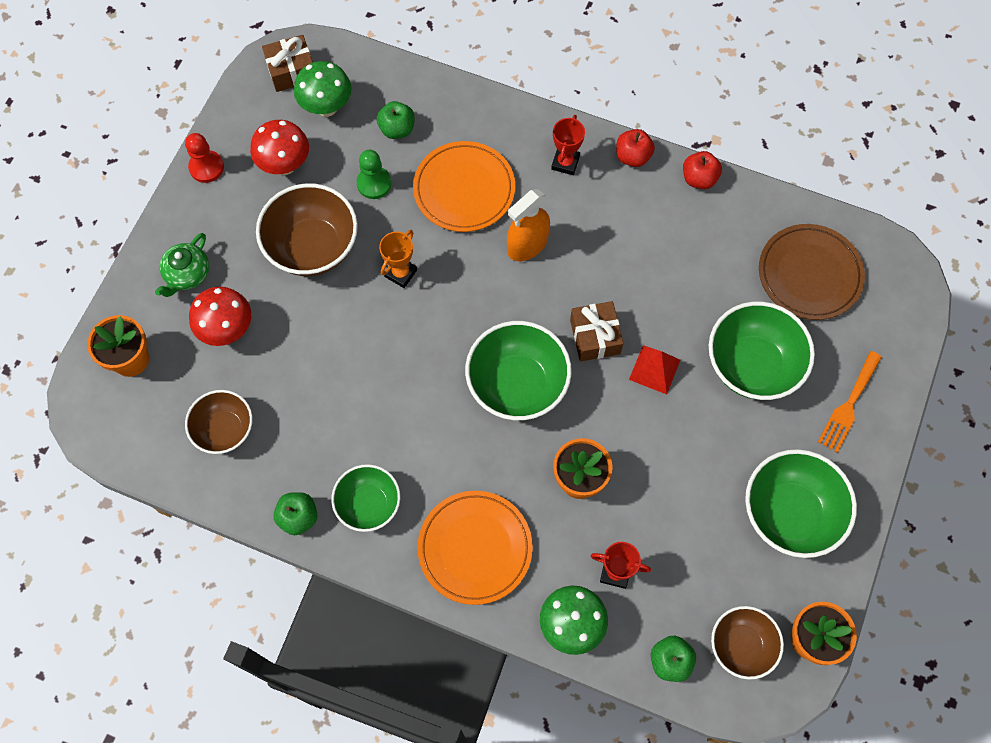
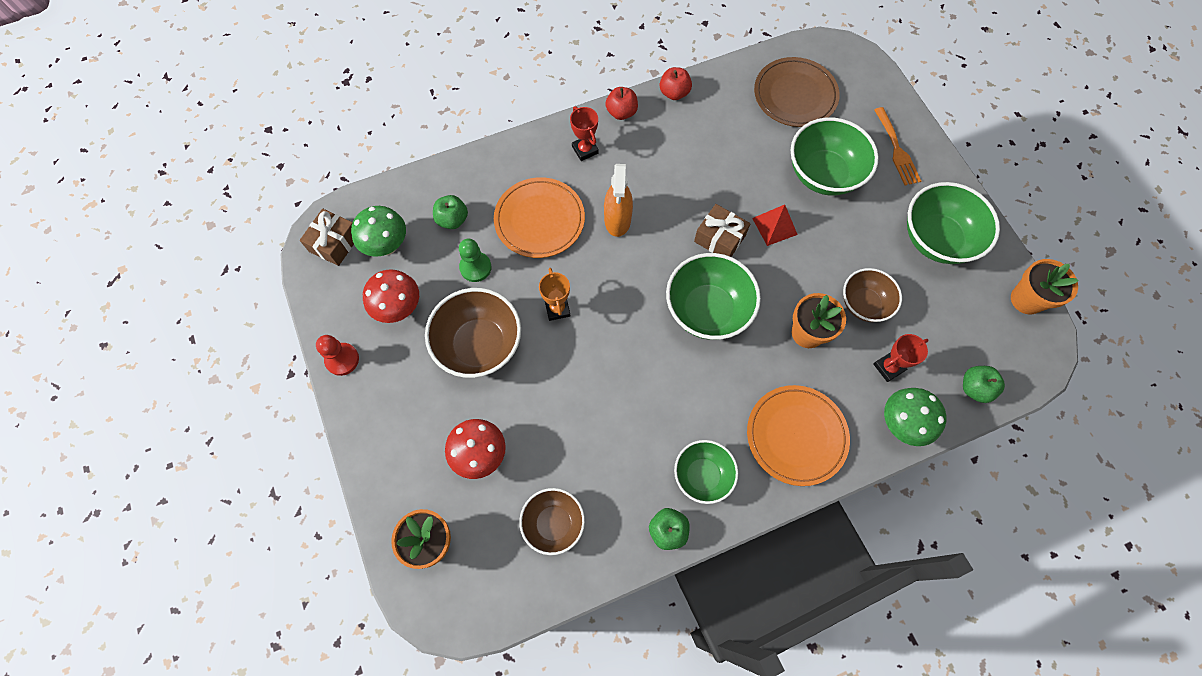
camera: 45 degrees left, 0 degrees up
(187, 274) = (409, 444): green teapot -> none
(741, 646) = (998, 340): brown bowl -> brown bowl (864, 304)

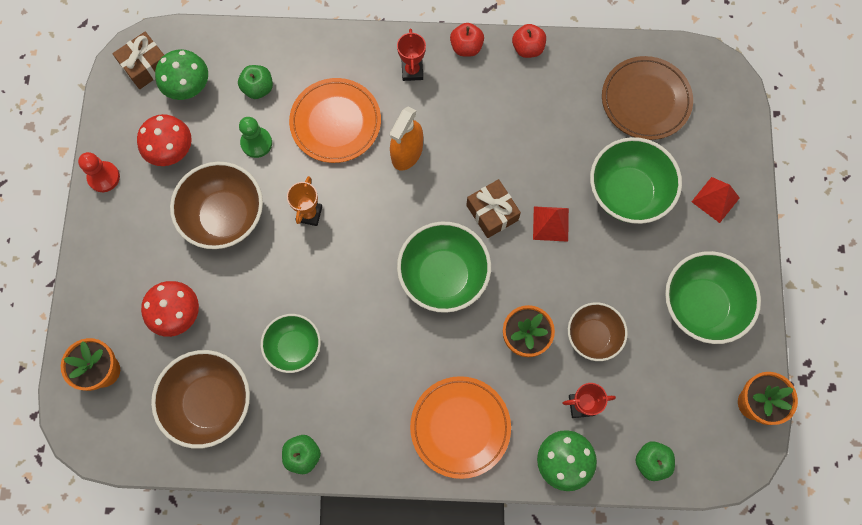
camera: 25 degrees right, 5 degrees up
(553, 524) = (210, 403): brown bowl -> brown bowl, size x1.58
(702, 475) = (358, 422): green bowl -> green bowl (294, 347)
(897, 150) = (715, 199): orange fork -> red pyramid

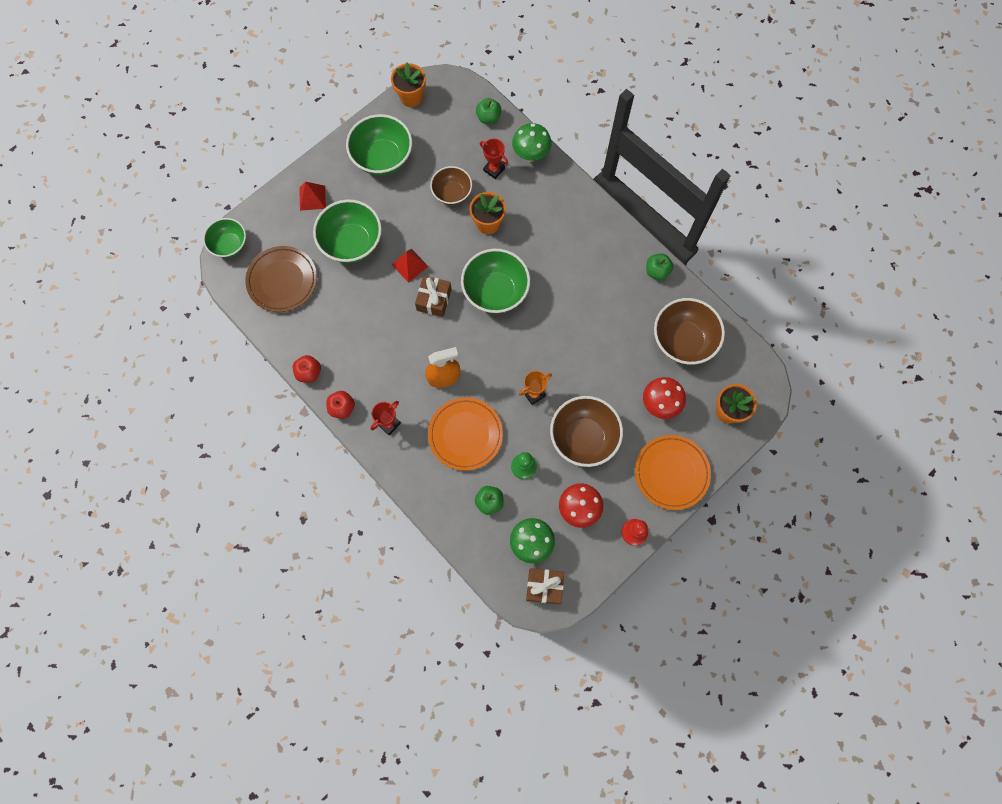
camera: 135 degrees left, 0 degrees up
(294, 347) = (611, 328): green bowl -> green bowl (230, 245)
(460, 427) = (564, 213): orange plate -> orange plate (671, 473)

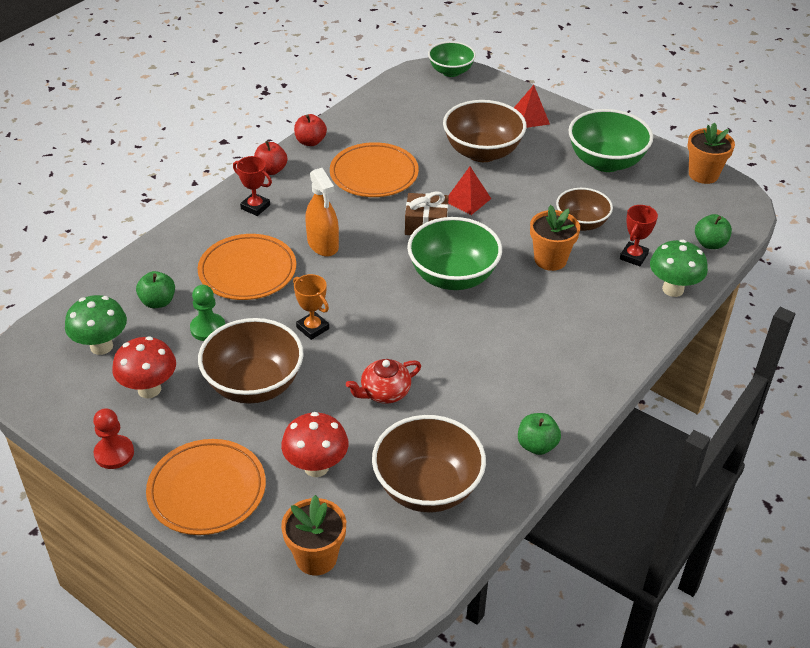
camera: 80 degrees right, 30 degrees down
(282, 280) = (418, 110): brown plate -> none
(352, 243) = (482, 152): green bowl -> brown bowl
(364, 328) = (374, 174): none -> orange plate
(544, 587) = (41, 365): brown gift -> none
(601, 354) = (384, 392): none -> red teapot

